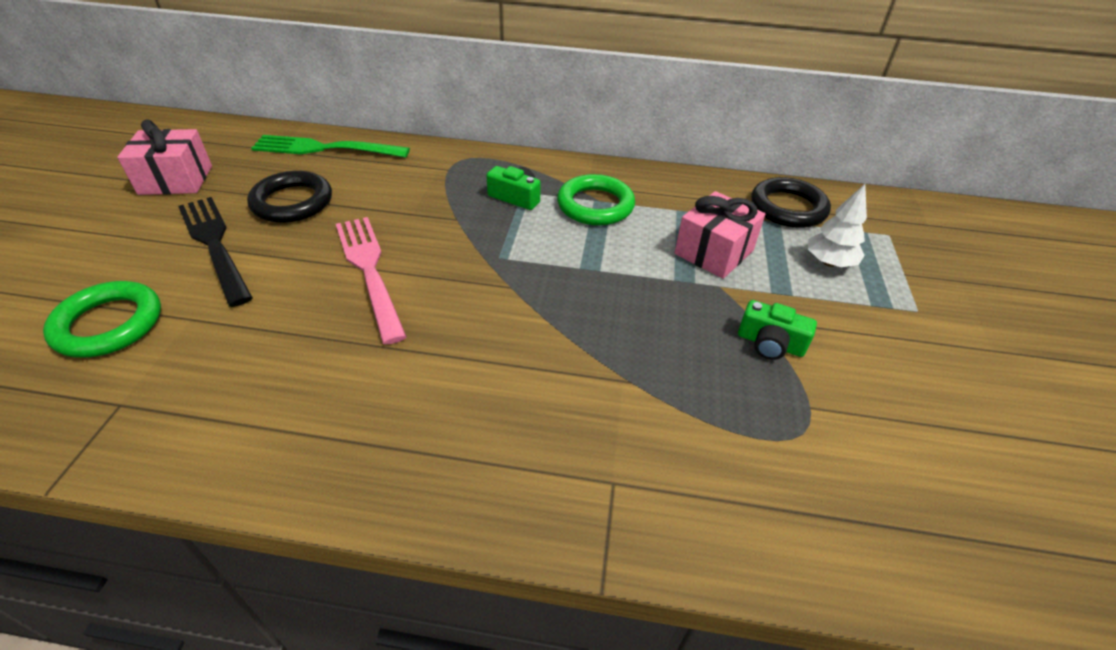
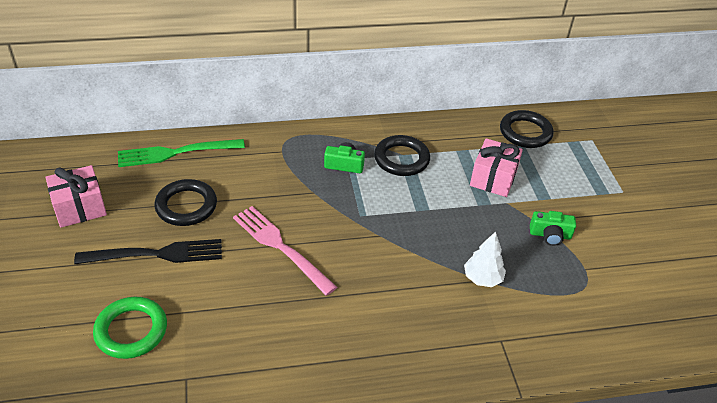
camera: 20 degrees left, 0 degrees up
(215, 245) = (156, 254): black fork -> black fork turned 135 degrees clockwise
(595, 205) = (401, 159): green ring -> black ring
(829, 262) = (564, 169): white tree -> white tree (482, 278)

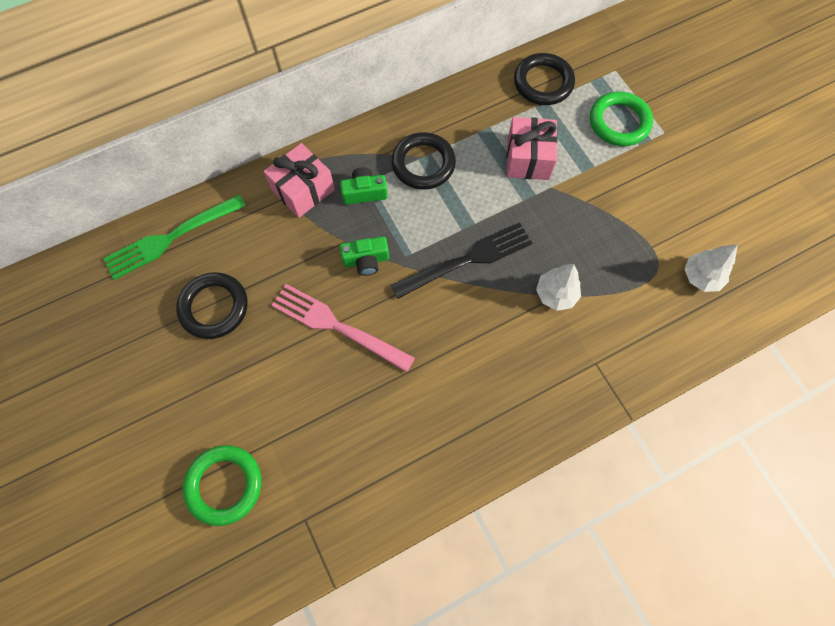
camera: 15 degrees left, 25 degrees up
(80, 207) = (96, 350): pink gift -> pink gift (303, 190)
(156, 254) = (209, 382): black fork -> black fork (467, 260)
(550, 235) = (607, 215): green camera -> green camera (366, 260)
(583, 174) = (619, 122): none -> green ring
(625, 303) = (701, 277): none -> white tree

